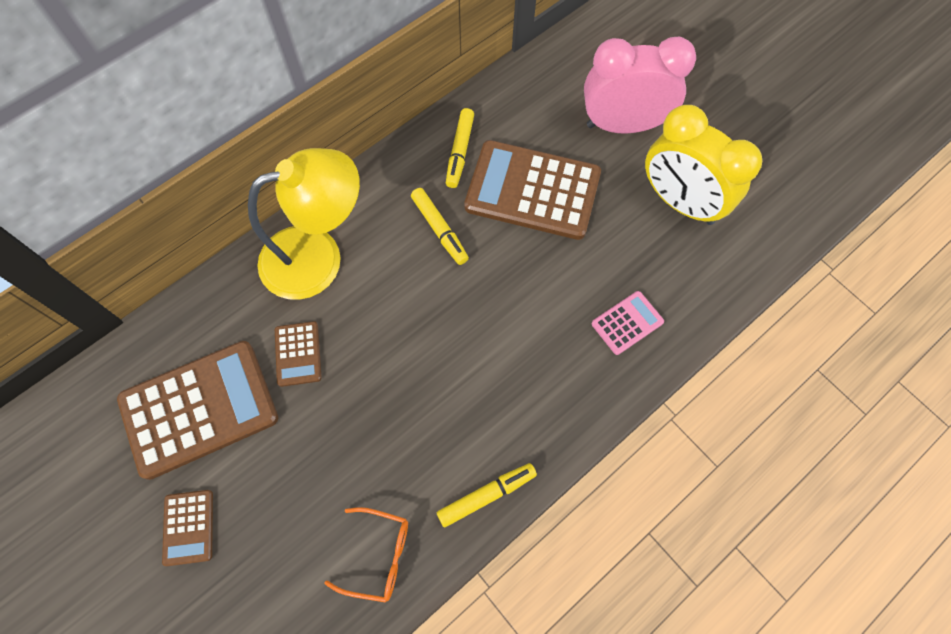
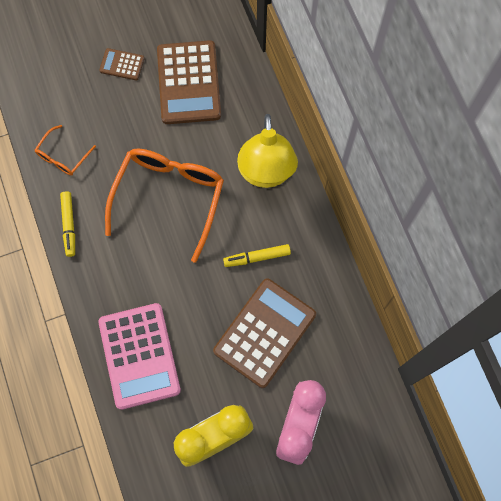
camera: 110 degrees right, 5 degrees up
(298, 354) = (201, 145): brown calculator -> none
(394, 368) = (169, 198): none -> orange glasses
(460, 152) = (316, 293): yellow marker -> none
(627, 323) = (139, 356): pink calculator -> pink calculator, size x2.14

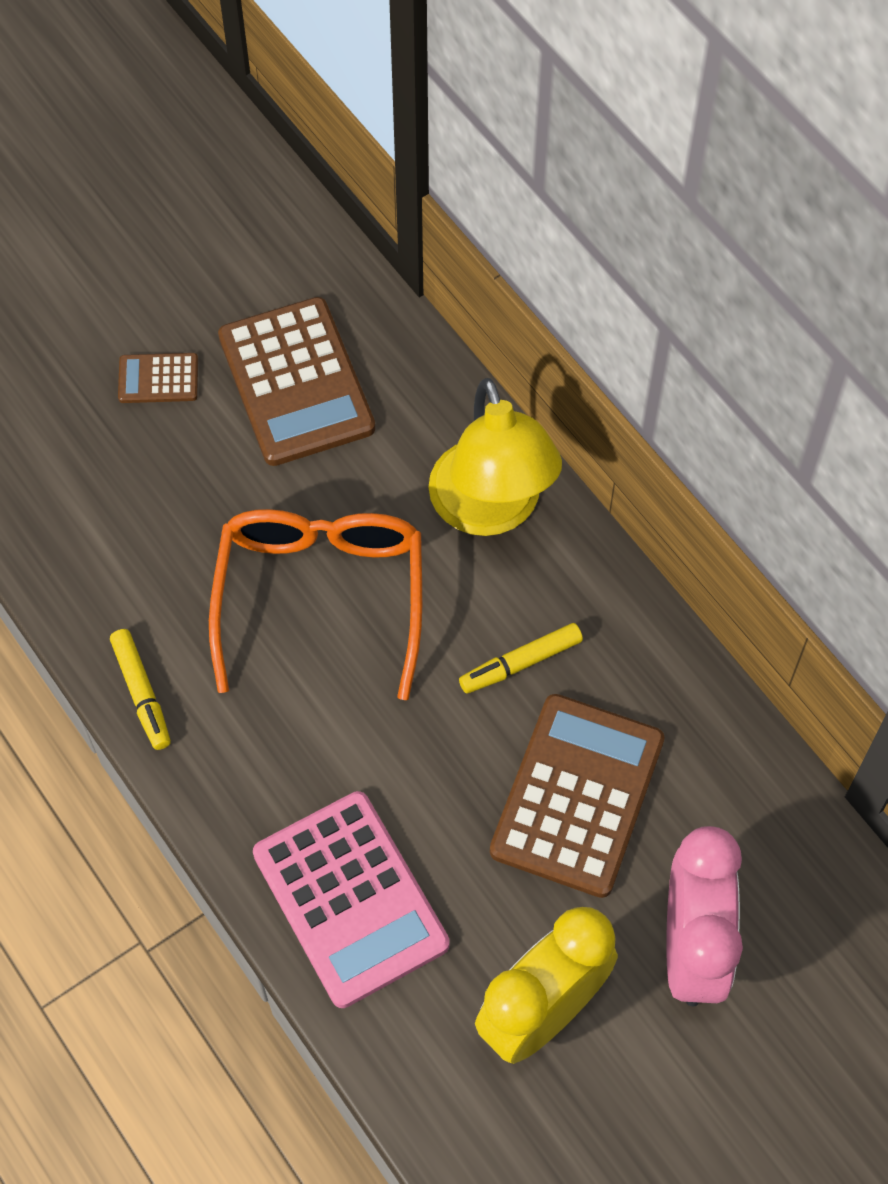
camera: 15 degrees left, 10 degrees down
(63, 156) = (92, 570): orange glasses -> none

